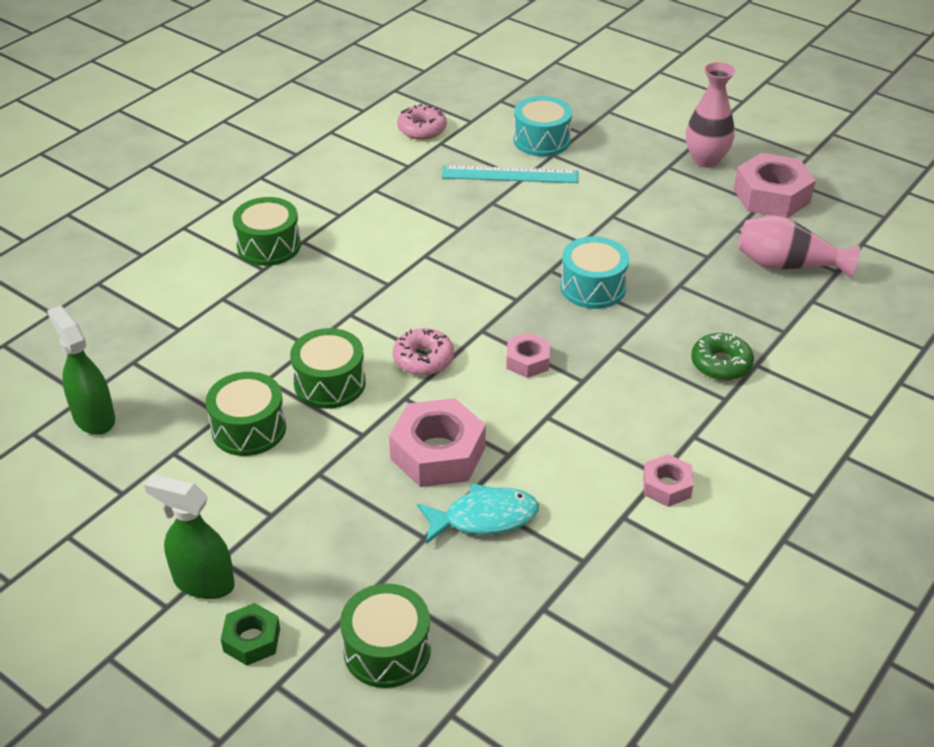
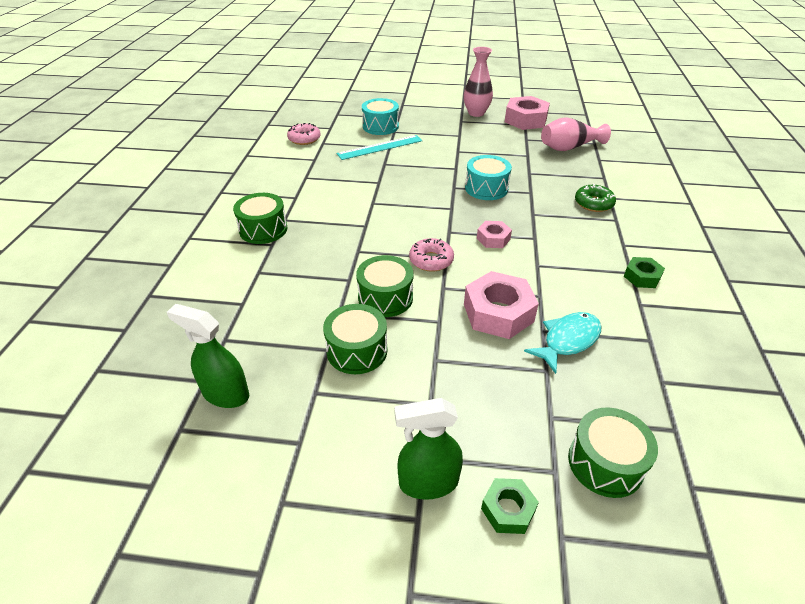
camera: 30 degrees left, 0 degrees up
(666, 486) = (642, 277): pink nut -> green nut

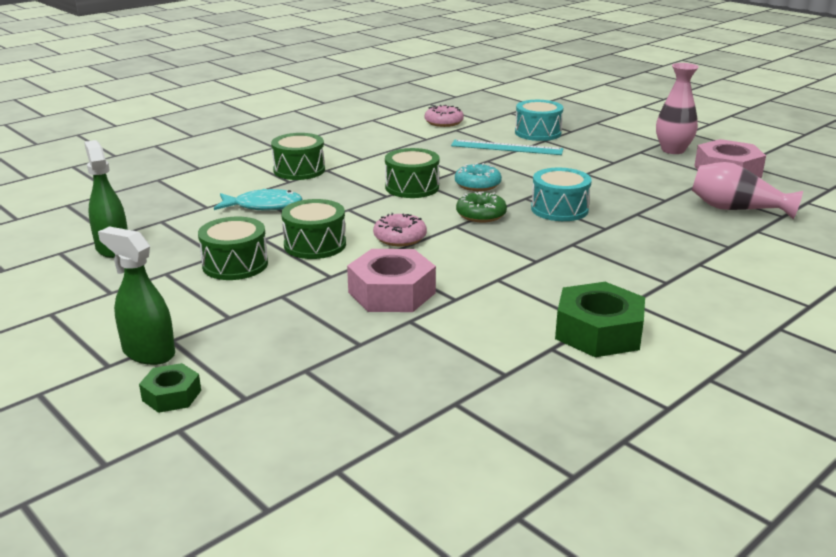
camera: 40 degrees right, 15 degrees down
(409, 188) = (477, 184): none -> turquoise donut
(493, 239) = (490, 245): pink nut -> none
(567, 340) = (419, 336): turquoise fish -> turquoise fish (263, 206)
(593, 203) = (666, 261): green donut -> green donut (481, 214)
(605, 463) = (293, 416): green drum -> green drum (412, 187)
(642, 277) = (598, 332): green nut -> green nut, size x1.83

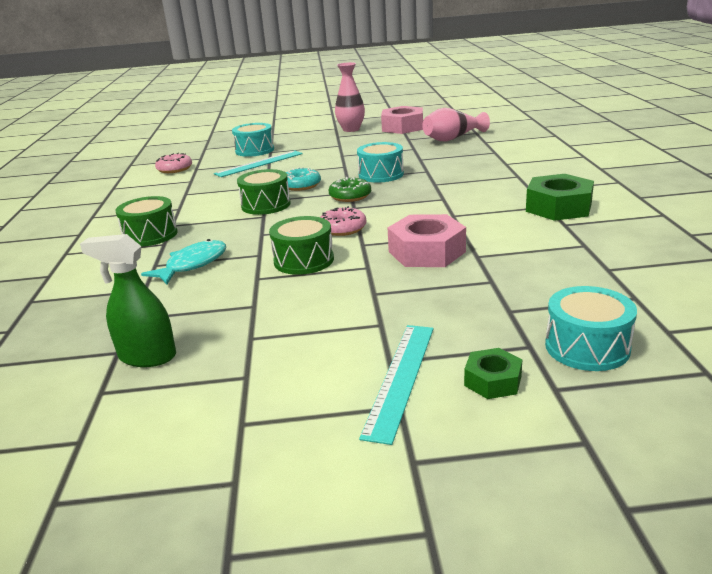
camera: 50 degrees left, 0 degrees up
(148, 353) = (400, 378): green spray bottle -> turquoise ruler
(235, 264) = (286, 301): green drum -> none
(266, 429) = (587, 347): none -> turquoise drum

